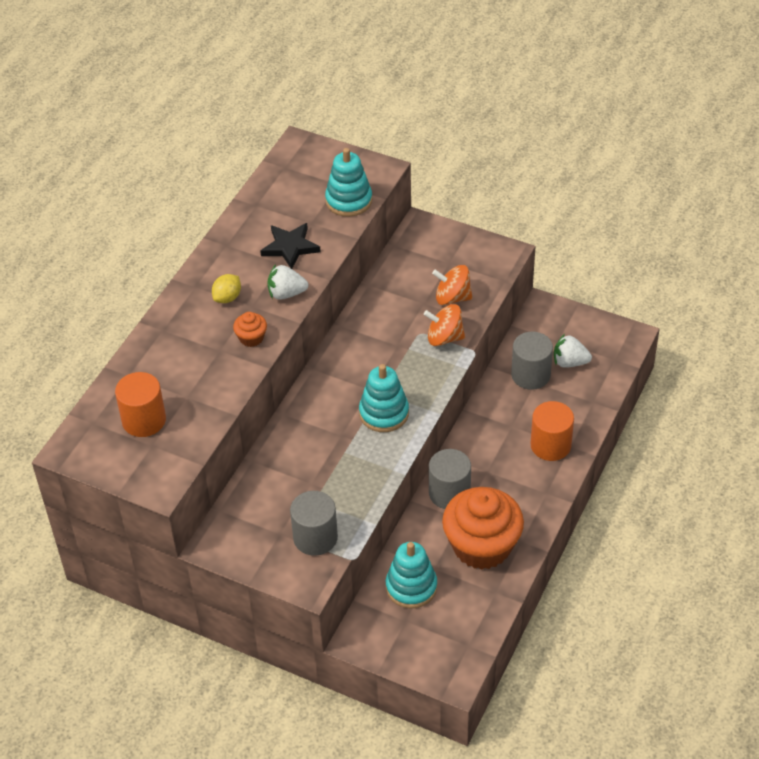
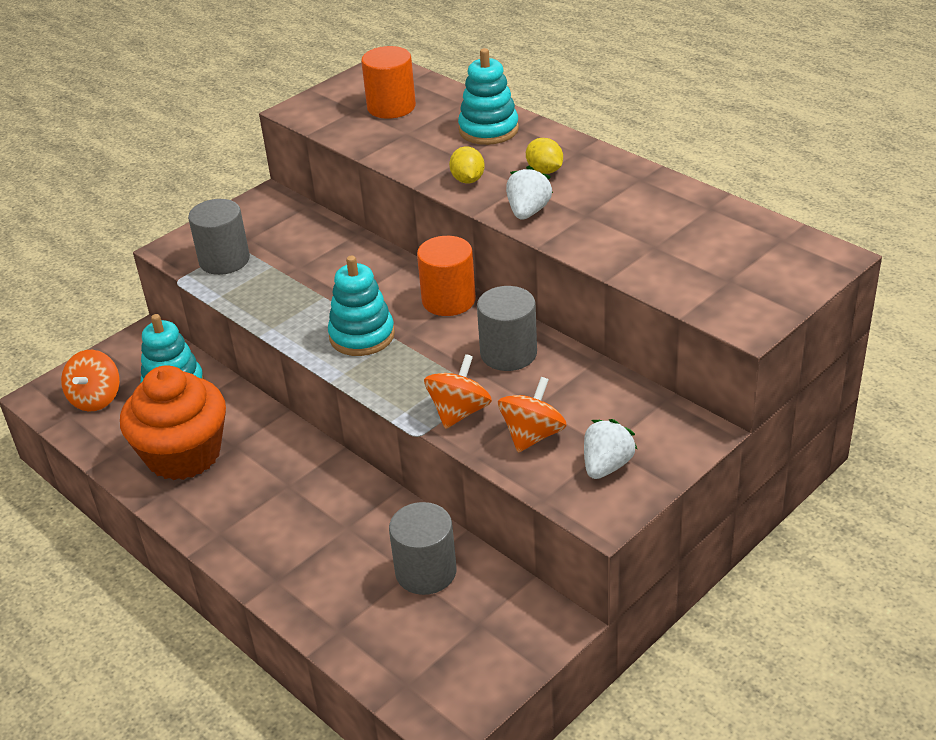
camera: 110 degrees right, 10 degrees down
(251, 338) = (468, 180): orange cupcake -> yellow lemon
(290, 247) = (613, 224): black star -> none
(349, 200) = (687, 284): turquoise stacking toy -> turquoise stacking toy (488, 130)
(443, 635) = (96, 399): none -> orange spinning top
(449, 493) = (277, 443): grey cylinder -> grey cylinder (508, 353)
(550, 445) = (290, 559): orange cylinder -> orange cylinder (448, 300)
(569, 362) = (427, 625): white strawberry -> white strawberry (606, 466)

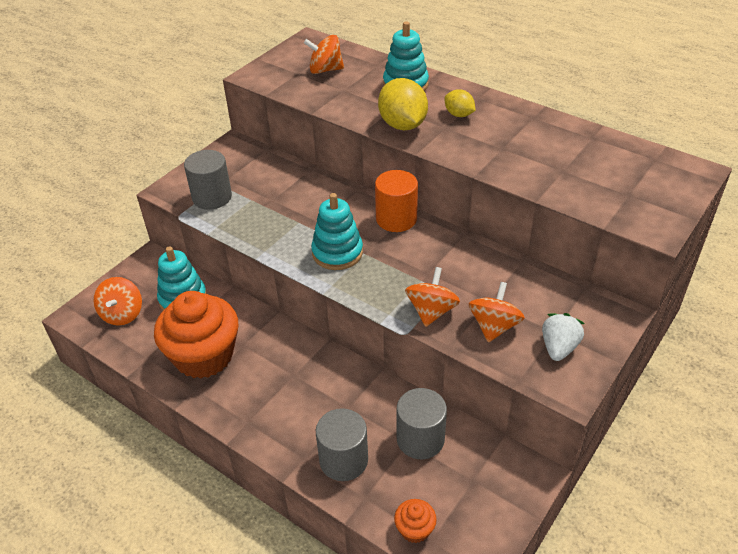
camera: 10 degrees left, 5 degrees up
(390, 671) = (415, 529): none -> orange cupcake
(391, 107) = (325, 70): orange cylinder -> orange spinning top
(468, 180) = (402, 125): yellow lemon -> yellow lemon, size x1.80
(508, 353) = (455, 259): grey cylinder -> grey cylinder (343, 460)
(528, 212) = (457, 148): white strawberry -> none

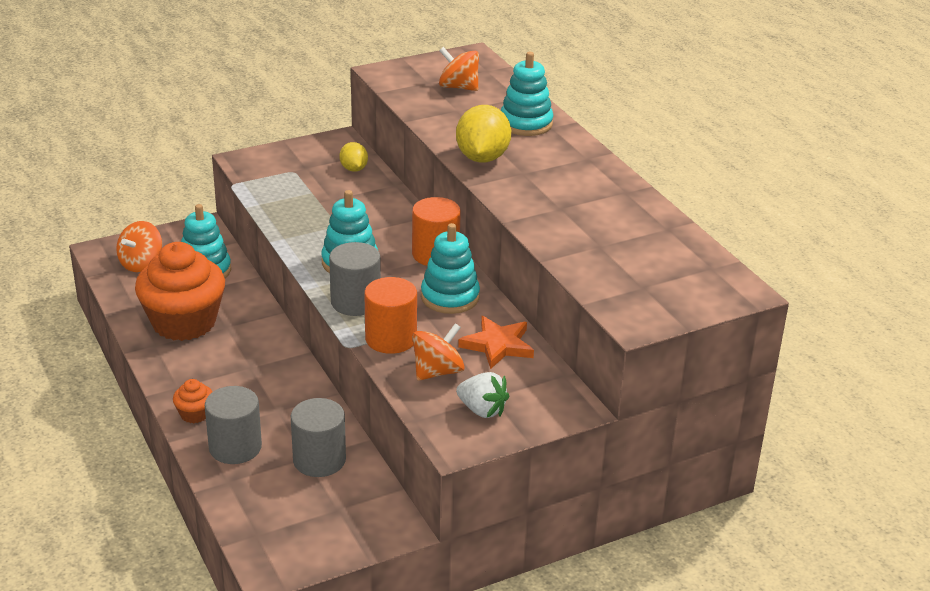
camera: 25 degrees right, 10 degrees down
(212, 197) = (277, 179): grey cylinder -> grey cylinder (355, 302)
(415, 529) = (250, 521): orange cupcake -> orange cupcake (195, 414)
(431, 311) = (391, 339): orange spinning top -> orange cylinder
(441, 253) = (450, 297): none -> turquoise stacking toy
(459, 114) = (550, 166): yellow lemon -> yellow lemon (354, 169)
(515, 282) = (497, 345): none -> orange star
(558, 347) = (482, 410): white strawberry -> white strawberry turned 75 degrees clockwise

